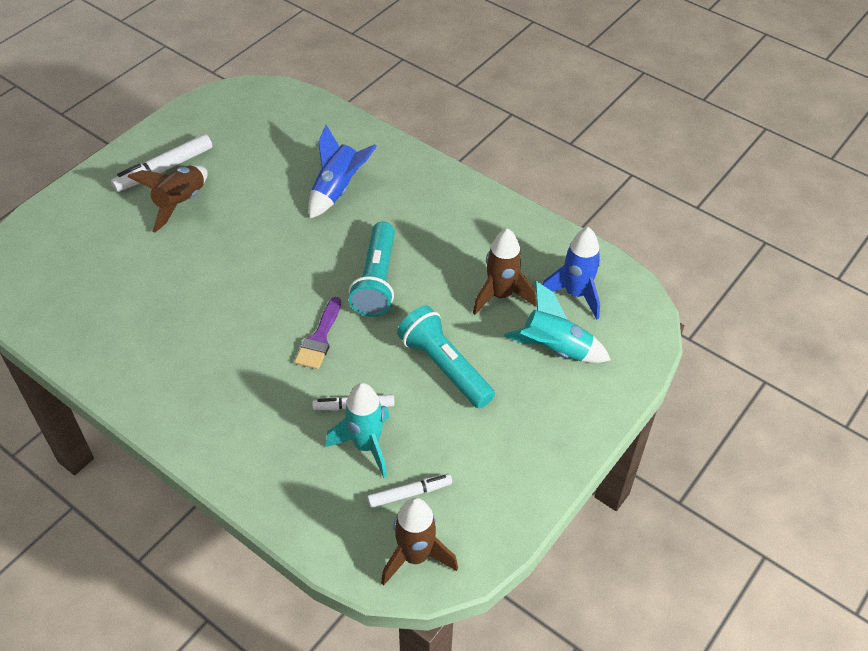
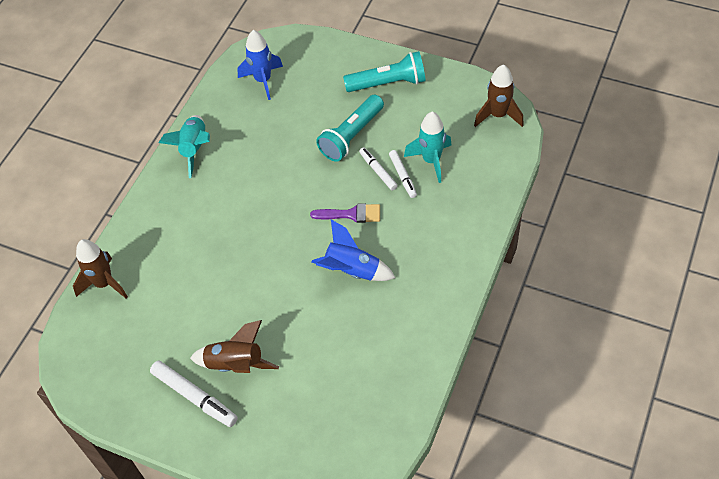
camera: 100 degrees left, 5 degrees up
(337, 190) = (191, 251): blue rocket -> blue rocket (352, 271)
(376, 280) = (284, 196): turquoise flashlight -> turquoise flashlight (388, 83)
(409, 493) = (457, 129): white marker -> white marker (378, 171)
(500, 295) = (277, 120): brown rocket -> brown rocket (104, 283)
(555, 349) = (316, 82): turquoise rocket -> turquoise rocket (194, 149)

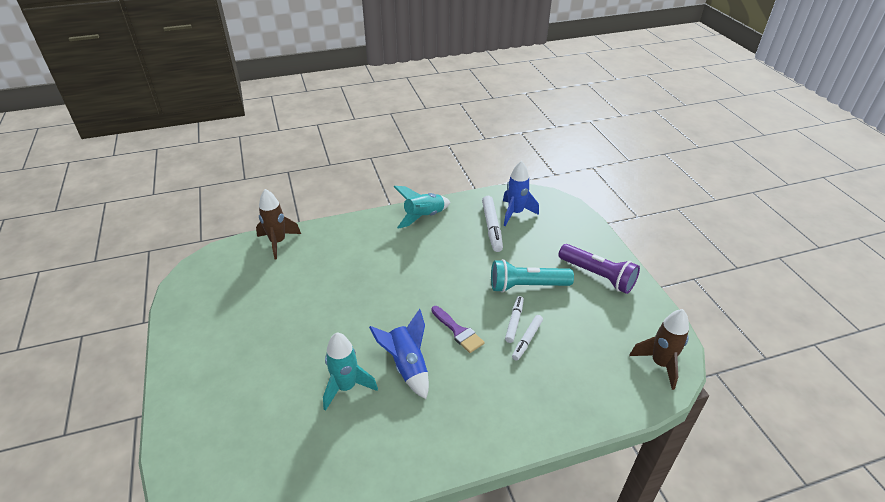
camera: 45 degrees right, 15 degrees down
(194, 397) = (217, 345): white marker -> white marker (492, 227)
(236, 364) = (262, 350): brown rocket -> none
(388, 83) = (597, 276): turquoise flashlight -> purple flashlight
(431, 161) = (562, 348): turquoise rocket -> turquoise rocket (346, 387)

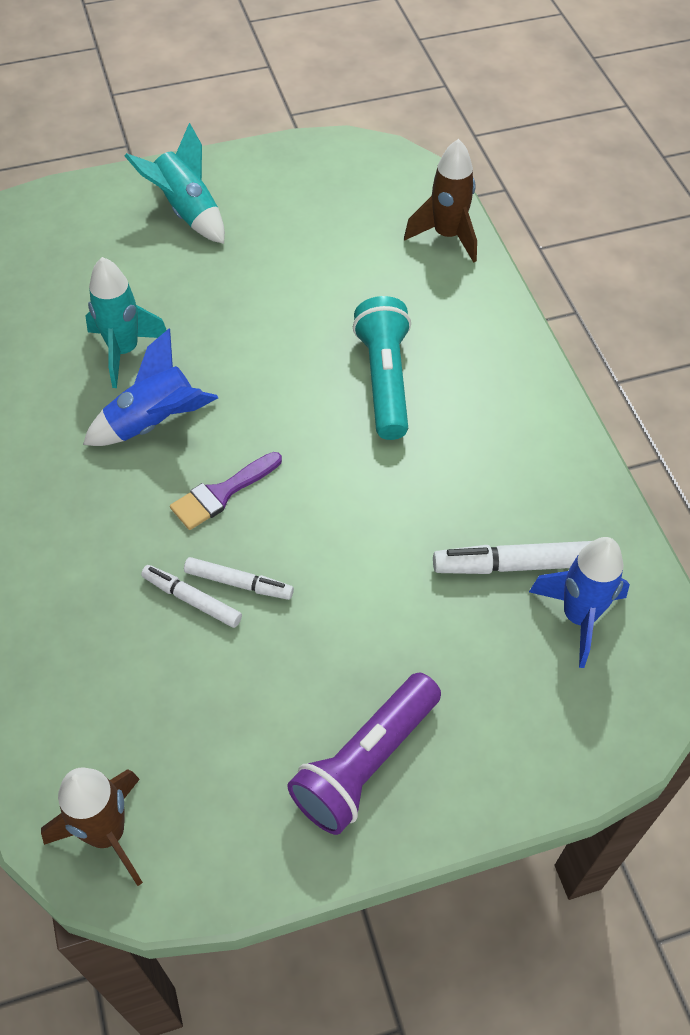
camera: 90 degrees right, 15 degrees up
(423, 217) = (543, 442): turquoise rocket -> turquoise rocket (187, 212)
(527, 286) = (334, 615): turquoise flashlight -> turquoise flashlight (384, 380)

